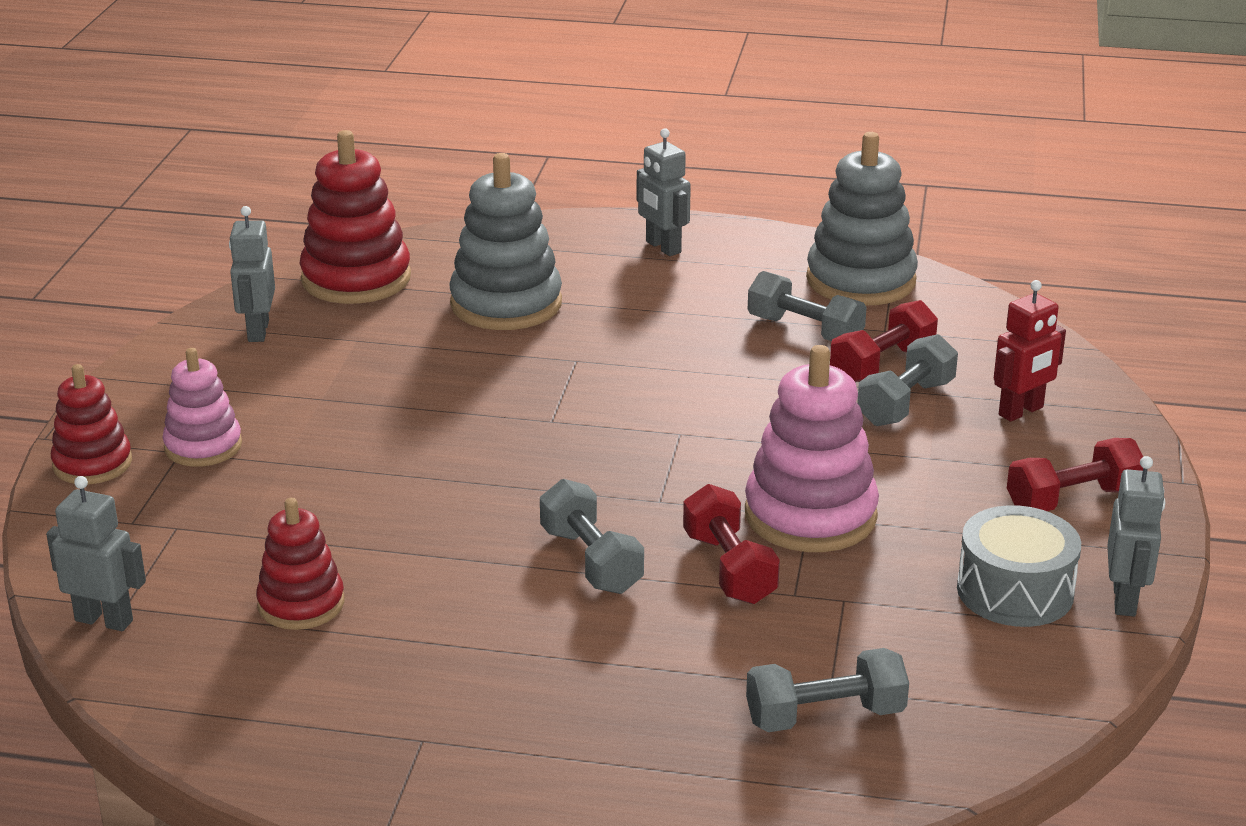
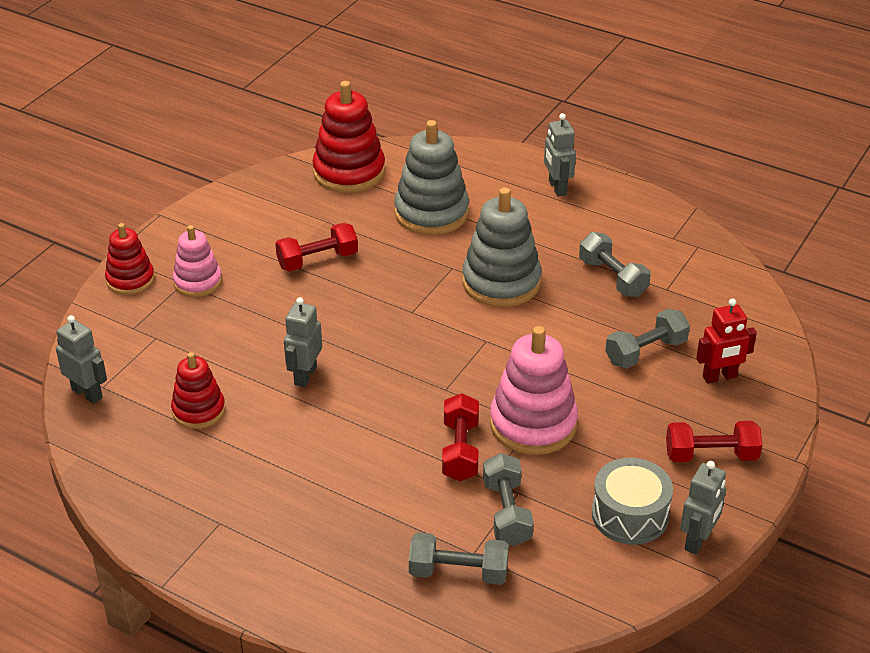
camera: 20 degrees right, 10 degrees up
(257, 331) = (270, 201): grey robot -> grey robot (305, 375)
(591, 560) = (380, 423): grey dumbbell -> grey dumbbell (506, 513)
(861, 280) = (674, 244): grey stacking toy -> grey stacking toy (501, 282)
(882, 364) = (648, 317): red dumbbell -> red dumbbell (317, 260)

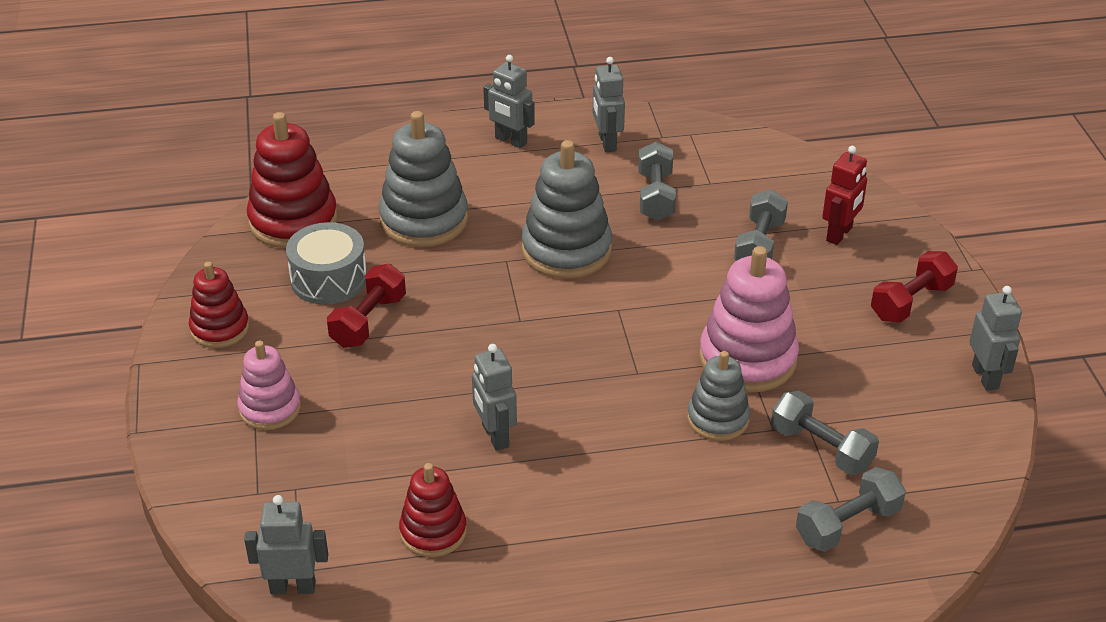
camera: 40 degrees left, 0 degrees up
(130, 280) = (191, 447): red stacking toy -> red stacking toy (220, 329)
(460, 450) = (718, 419): red dumbbell -> grey stacking toy
(612, 278) = (655, 196): grey dumbbell -> grey dumbbell turned 75 degrees clockwise
(625, 222) = (607, 143): none -> grey robot
(630, 515) = (914, 388): grey drum -> grey drum (329, 279)

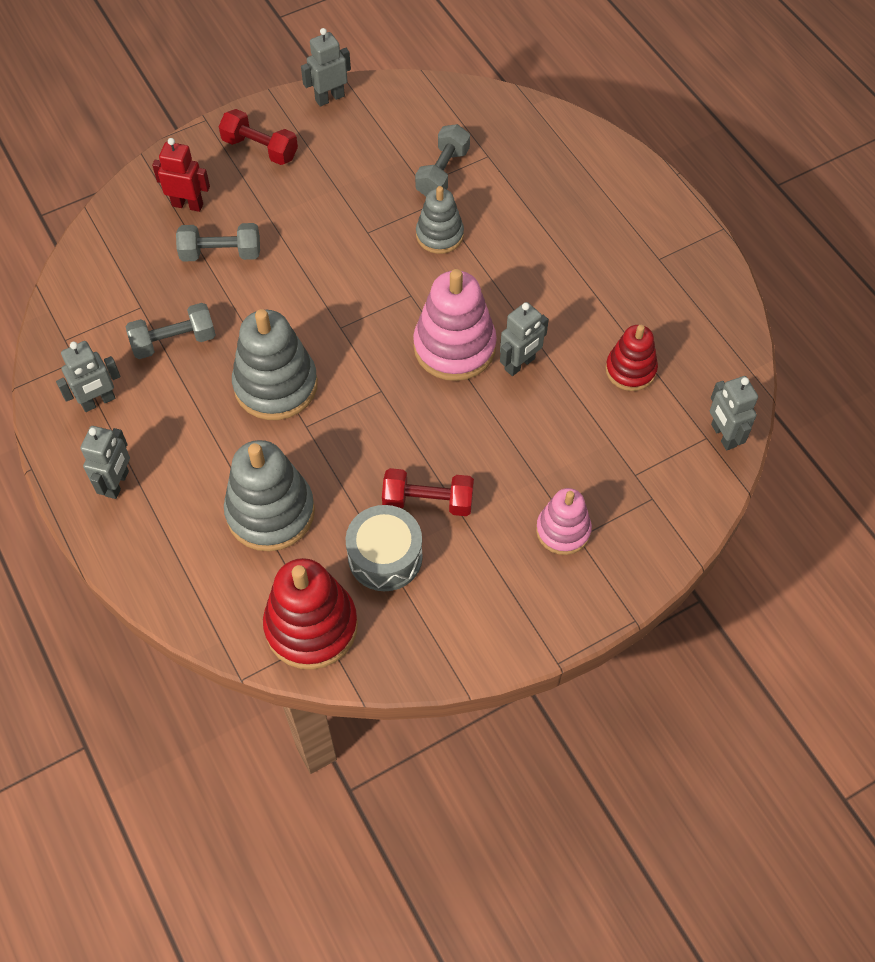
camera: 110 degrees left, 20 degrees up
(220, 329) = (486, 617): red stacking toy -> none
(747, 359) = (367, 232): pink stacking toy -> pink stacking toy (454, 347)
(847, 525) = (507, 147): grey dumbbell -> none

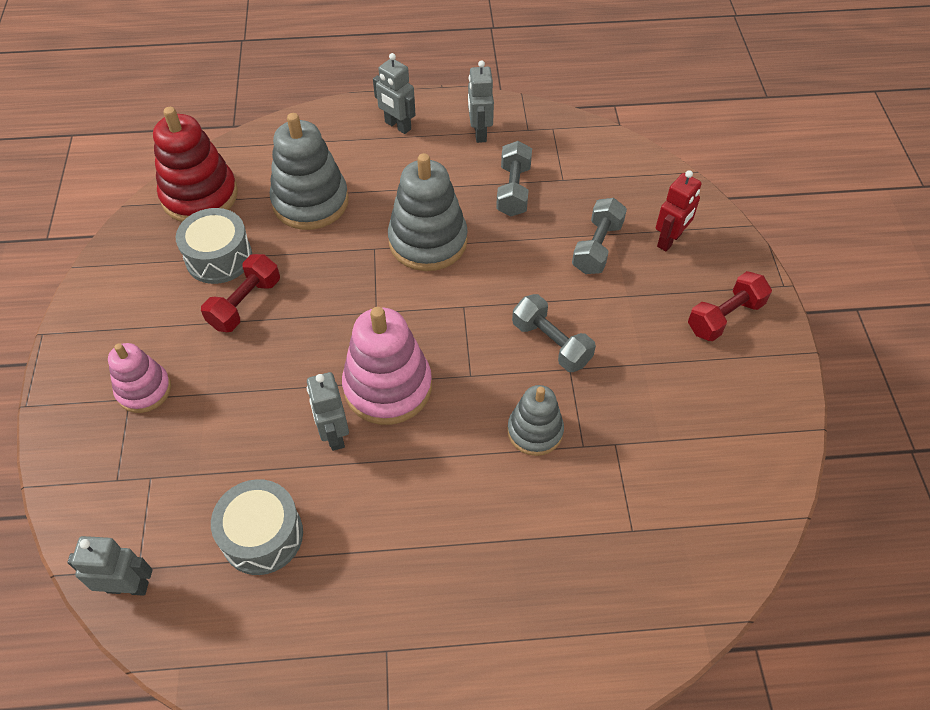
camera: 115 degrees right, 5 degrees down
(329, 98) = (783, 403): grey robot -> none
(442, 173) = (624, 471): grey dumbbell -> grey dumbbell (551, 343)
(630, 370) = (262, 535): red stacking toy -> grey drum

